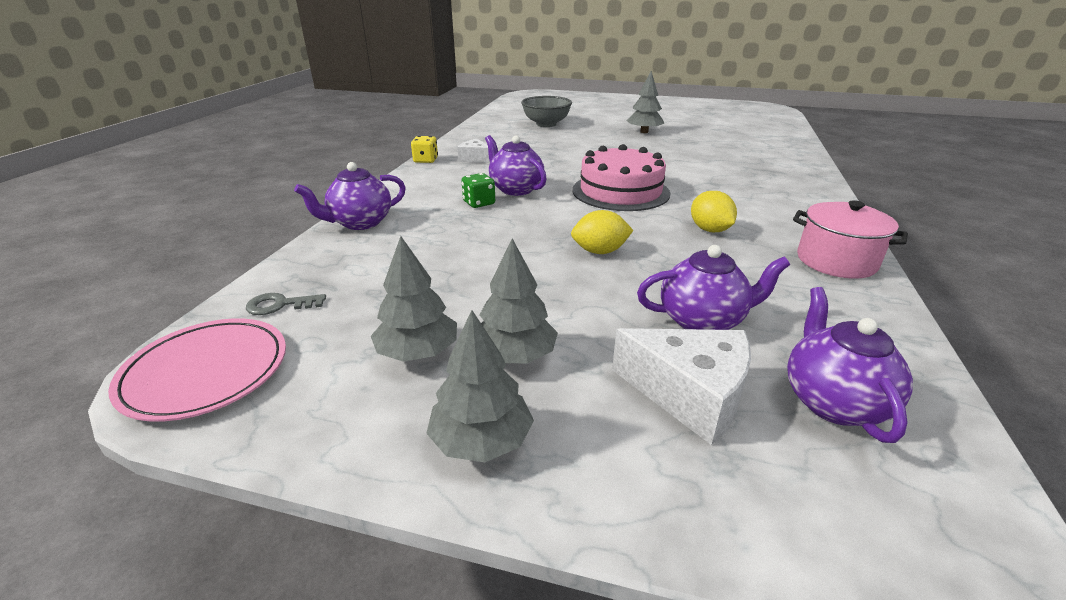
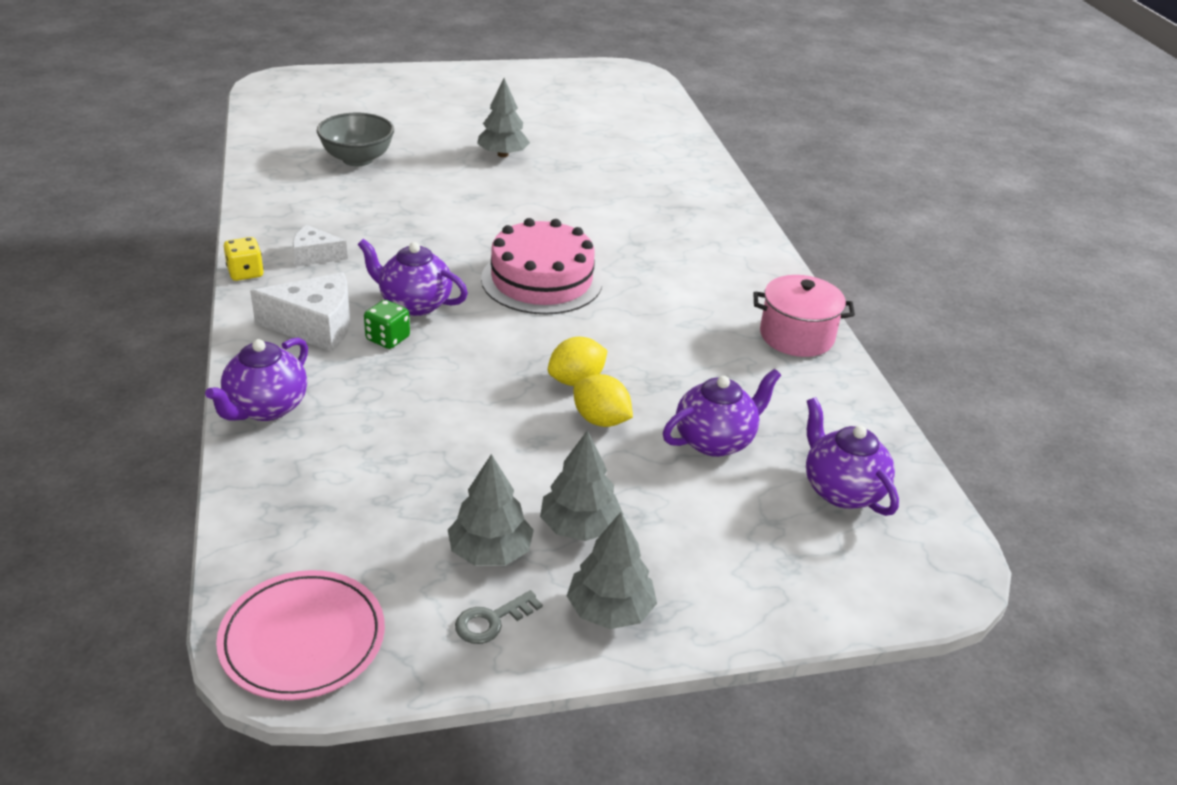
camera: 30 degrees left, 5 degrees up
(280, 305) = (294, 546): grey key -> grey key (492, 621)
(690, 394) = (740, 518): white cheese -> white cheese (315, 326)
(709, 230) = (667, 321): yellow lemon -> yellow lemon (601, 420)

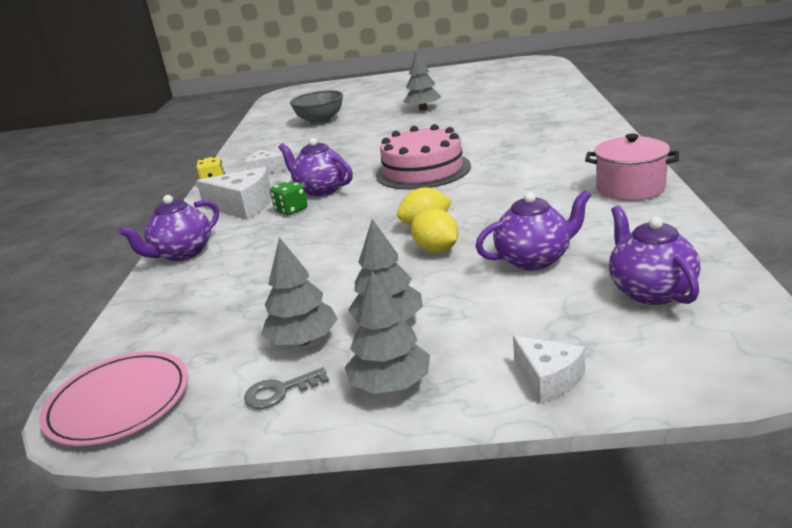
camera: 20 degrees right, 10 degrees down
(765, 601) = (548, 379): none -> white cheese

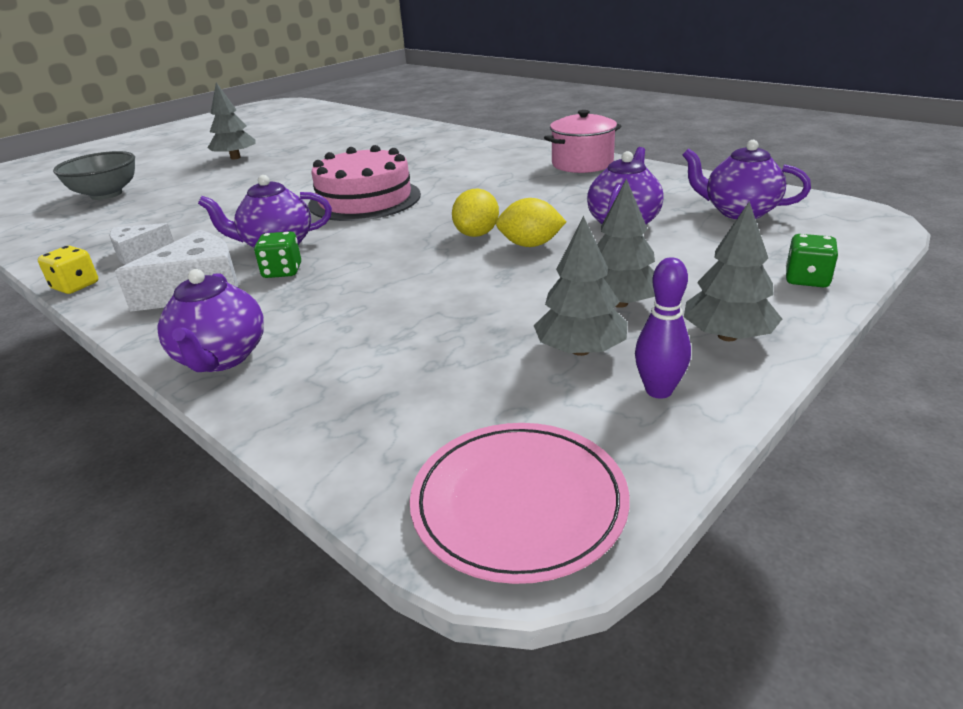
camera: 50 degrees left, 5 degrees up
(280, 391) = (658, 391): grey key -> purple bowling pin
(548, 379) = (806, 279): white cheese -> green dice

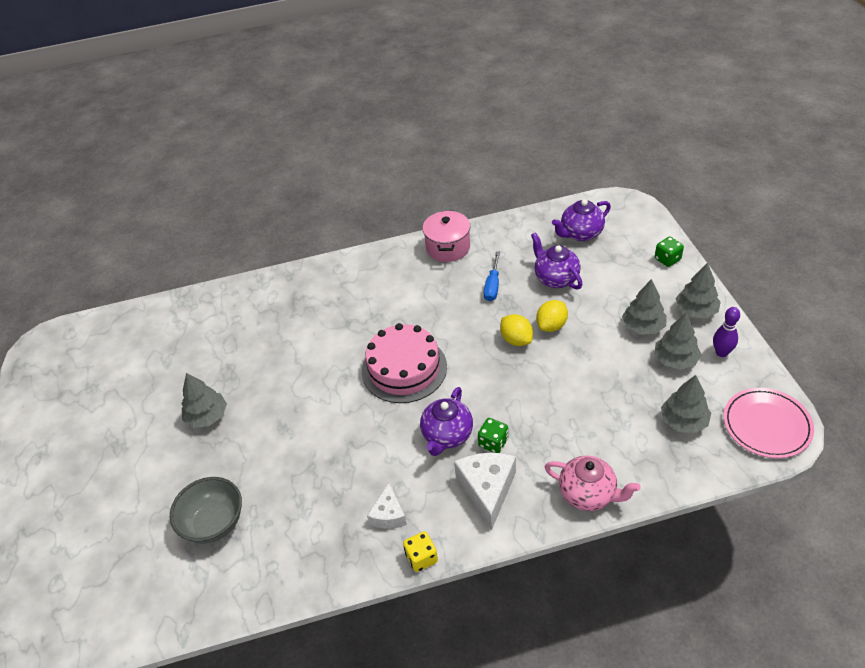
camera: 55 degrees left, 15 degrees up
(221, 358) = (588, 494): purple teapot -> pink teapot
(440, 398) = (683, 421): none -> grey tree
(554, 198) = (492, 285): none -> blue screwdriver

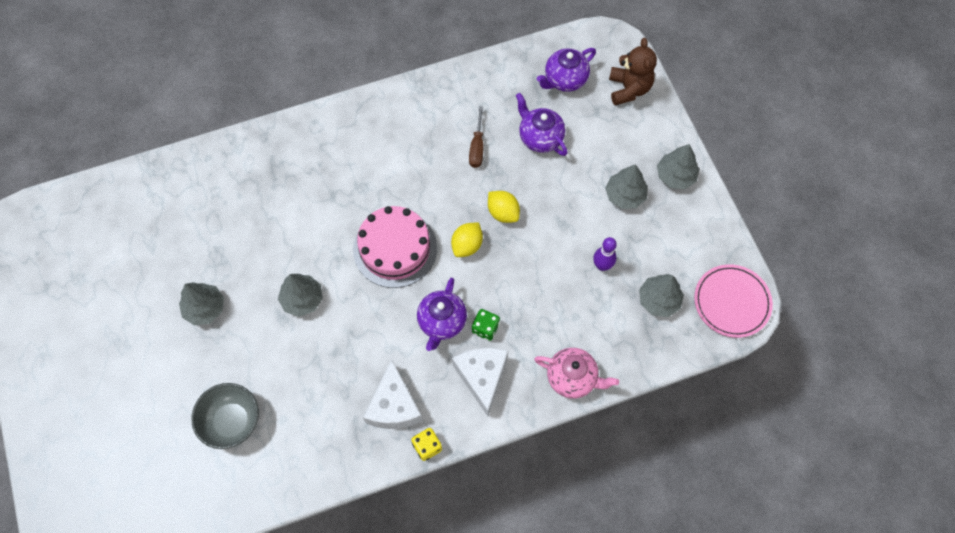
camera: 10 degrees left, 20 degrees up
(388, 515) = (394, 406): white cheese -> white cheese, size x1.66
(448, 247) = (428, 98): pink pot -> none
(492, 285) = (477, 147): blue screwdriver -> brown screwdriver
(551, 325) = (537, 195): yellow lemon -> yellow lemon (467, 245)
(644, 240) = (629, 89): none -> brown teddy bear
(667, 259) = (650, 113): green dice -> none
(675, 360) = (654, 233): grey tree -> grey tree (302, 299)
(721, 352) = (696, 224): purple bowling pin -> purple bowling pin (602, 265)

